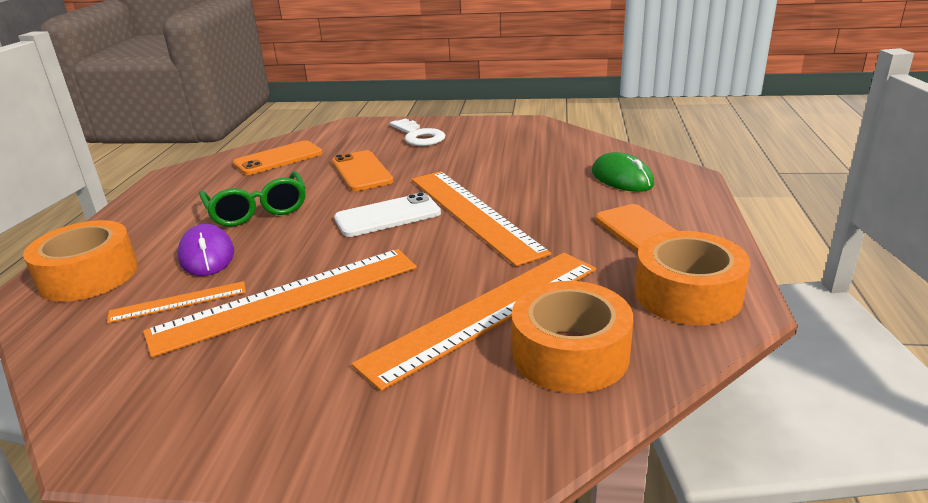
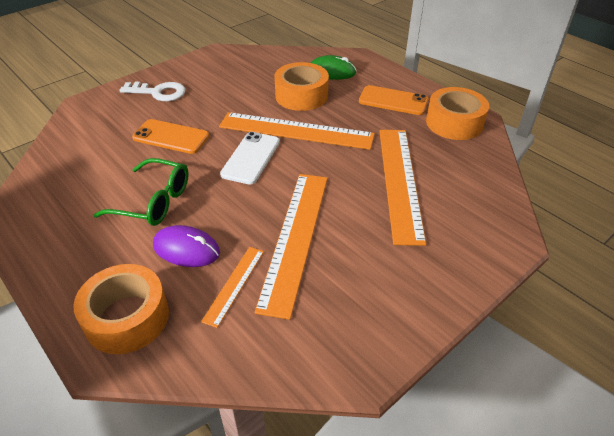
camera: 50 degrees left, 15 degrees up
(278, 158) = (81, 158): orange phone -> none
(570, 353) = (460, 177): orange tape -> orange tape (301, 96)

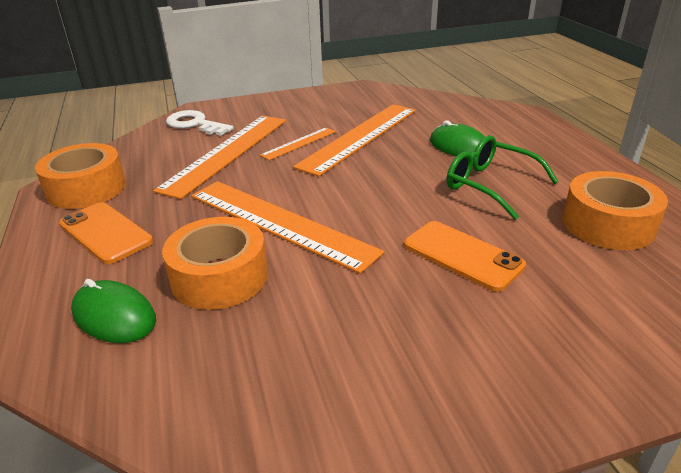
camera: 155 degrees left, 10 degrees down
(127, 318) = (511, 123): orange tape -> orange tape (608, 224)
(158, 92) = (479, 361): white key -> white key (195, 124)
(186, 249) = (459, 147): purple mouse -> green mouse
(234, 285) = (424, 124): orange ruler -> orange ruler (299, 143)
(251, 158) = (361, 204): white phone -> none

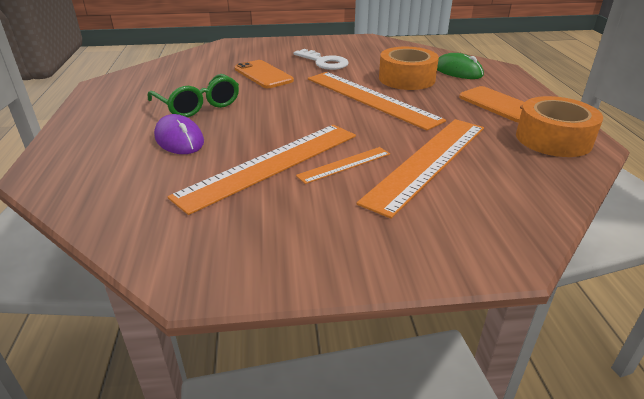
camera: 170 degrees left, 0 degrees up
(195, 124) = (492, 218): white key -> white key (324, 62)
(459, 147) = (179, 139): green mouse -> purple mouse
(608, 224) = (159, 79): orange tape -> none

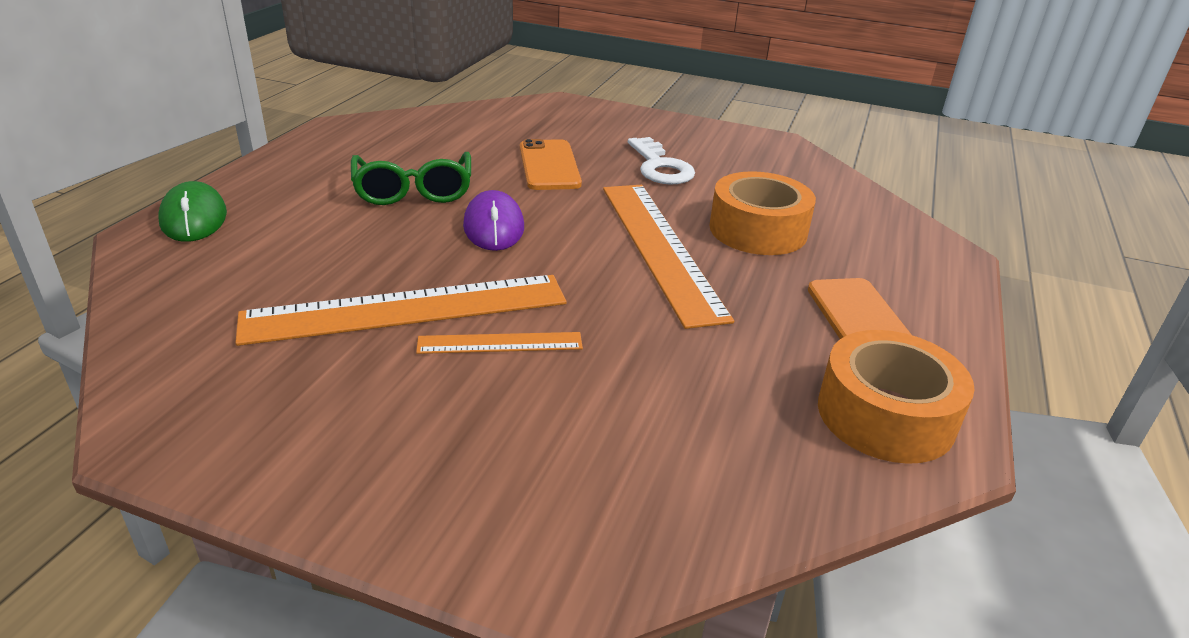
camera: 25 degrees right, 0 degrees up
(179, 139) = (338, 235): purple mouse -> purple mouse (493, 227)
(427, 162) = (623, 381): orange ruler -> none
(458, 71) = (863, 240): green mouse -> green mouse (194, 218)

